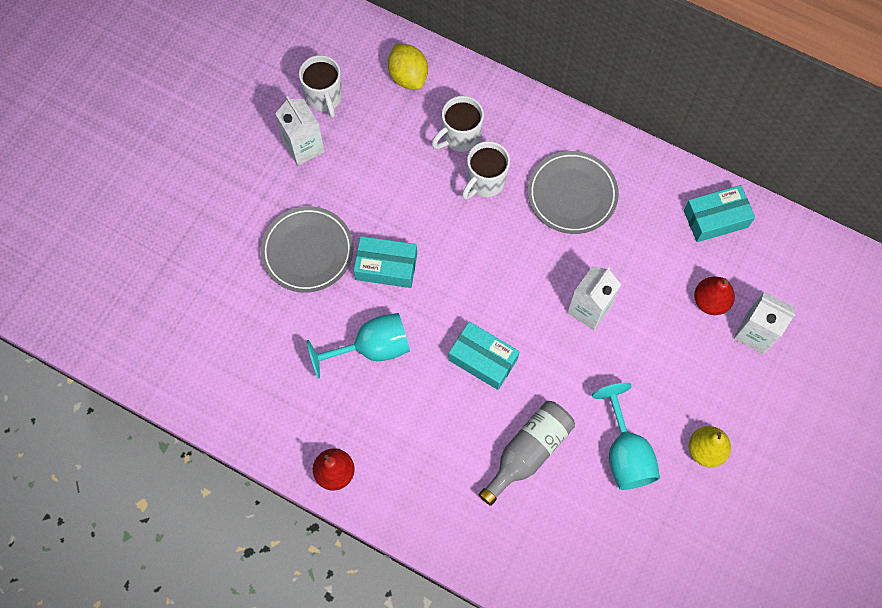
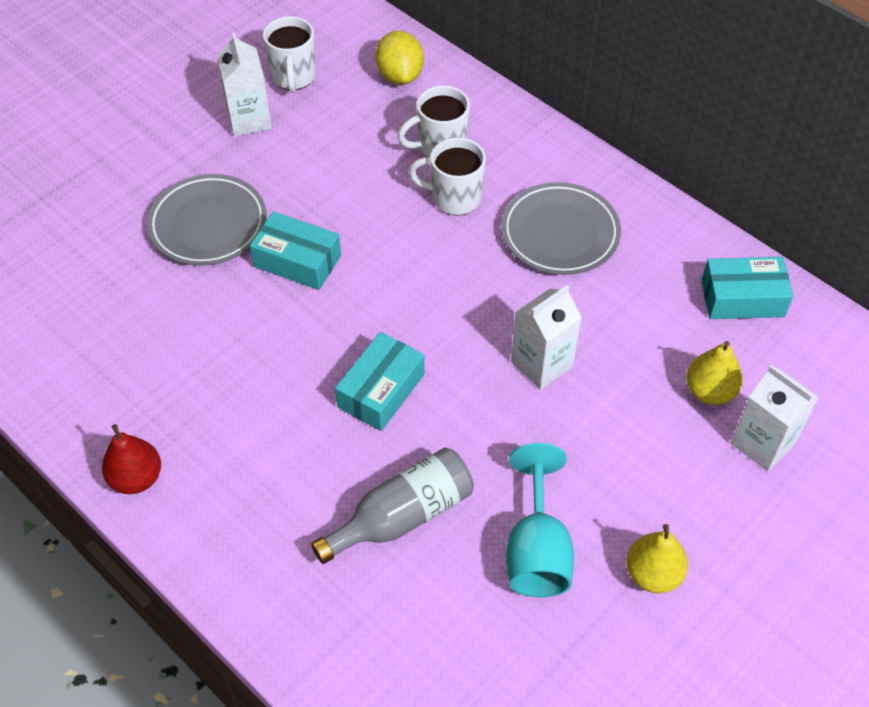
camera: 15 degrees right, 15 degrees down
(371, 348) = (243, 345): turquoise goblet -> none
(483, 359) = (381, 390): turquoise box -> turquoise box turned 75 degrees clockwise
(485, 182) = (454, 198): white mug -> white mug turned 45 degrees clockwise
(710, 301) = (709, 391): red pear -> yellow pear

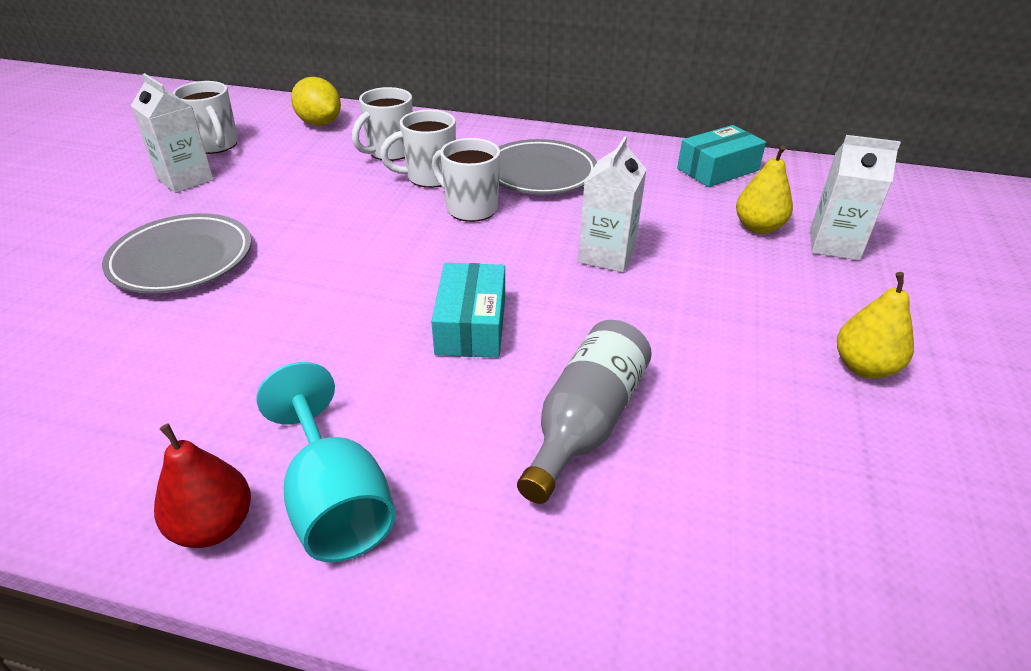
camera: 30 degrees left, 15 degrees down
(297, 261) = (304, 258): turquoise box -> none
(464, 256) = (470, 208): none -> white mug
(537, 549) = (745, 393): turquoise goblet -> turquoise goblet (335, 500)

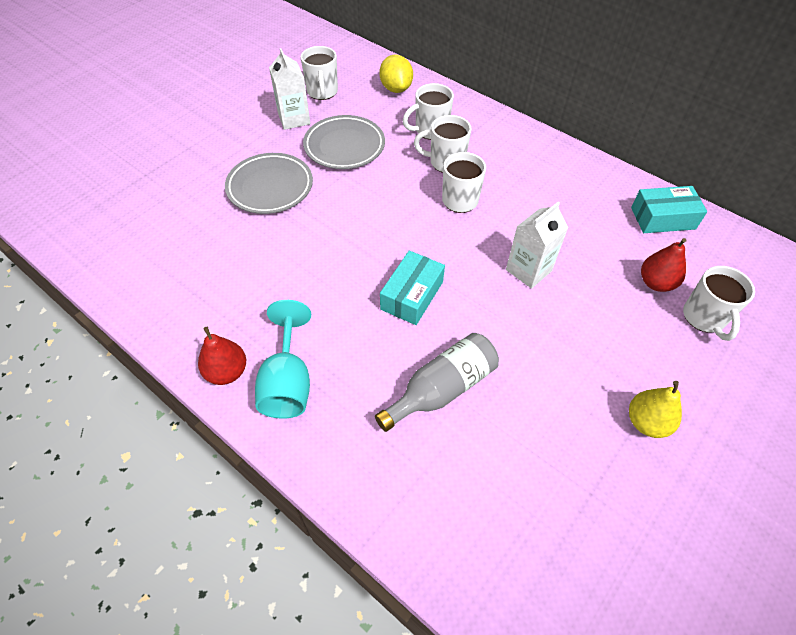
camera: 25 degrees right, 15 degrees up
(540, 173) = (524, 182): grey plate -> grey plate (344, 146)
(758, 227) = (655, 283): yellow pear -> red pear
(834, 244) = (704, 318): white carton -> white mug

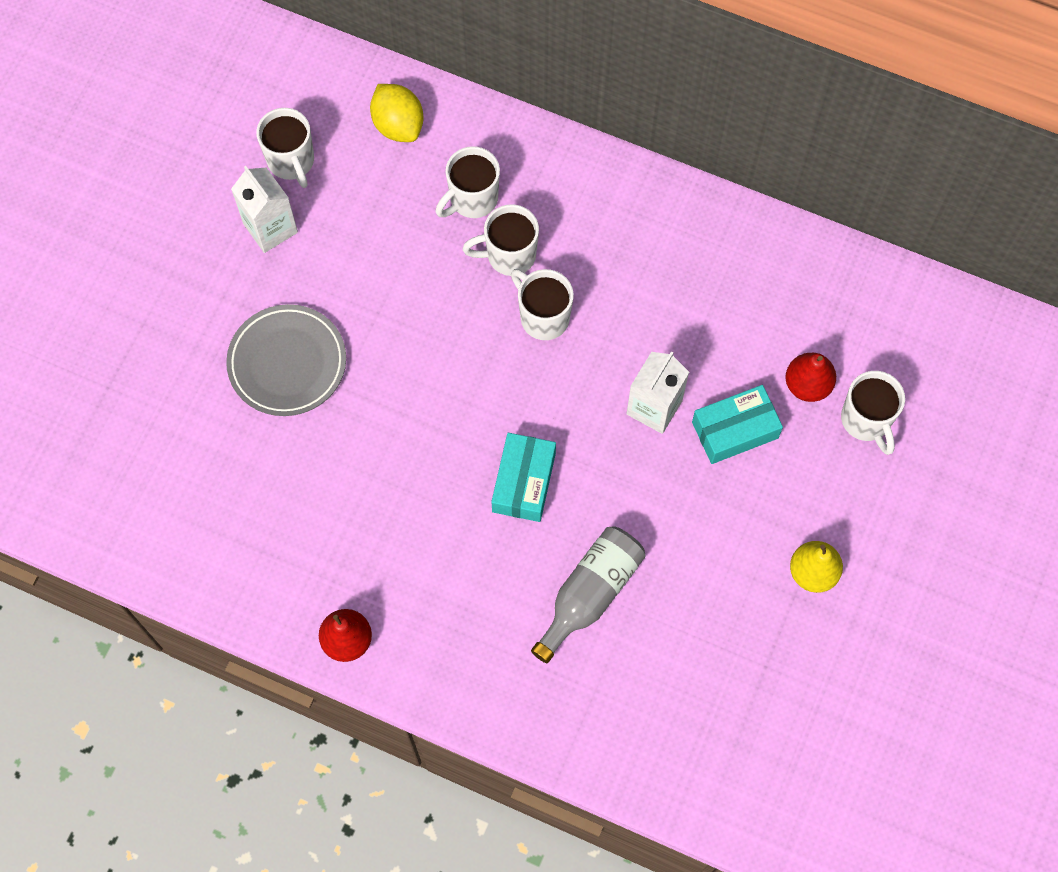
camera: 15 degrees left, 15 degrees up
(287, 382) = (419, 633): turquoise goblet -> none
(344, 146) = (361, 262): grey plate -> none
(663, 218) = (808, 279): turquoise box -> turquoise box (735, 430)

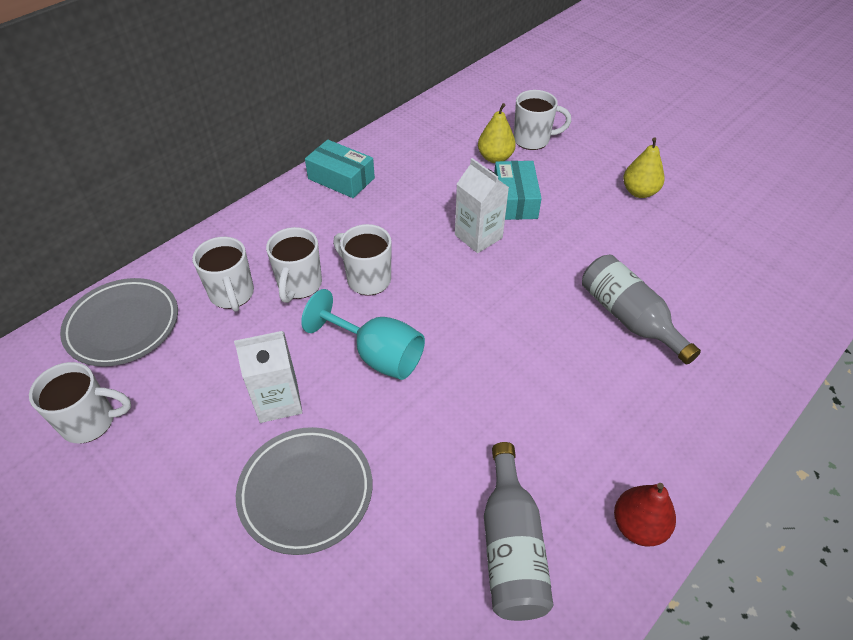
camera: 70 degrees left, 20 degrees down
(270, 228) = (147, 463): white carton -> white carton (278, 401)
(294, 541) = (511, 547): none -> grey bottle
(398, 125) = (123, 325): yellow lemon -> grey plate
(448, 363) = (376, 355): none -> turquoise goblet
(523, 482) = (513, 333): turquoise box -> turquoise box (341, 178)
(543, 317) = (367, 279): white mug -> white mug turned 60 degrees clockwise
(807, 385) = (495, 158): red pear -> yellow pear

